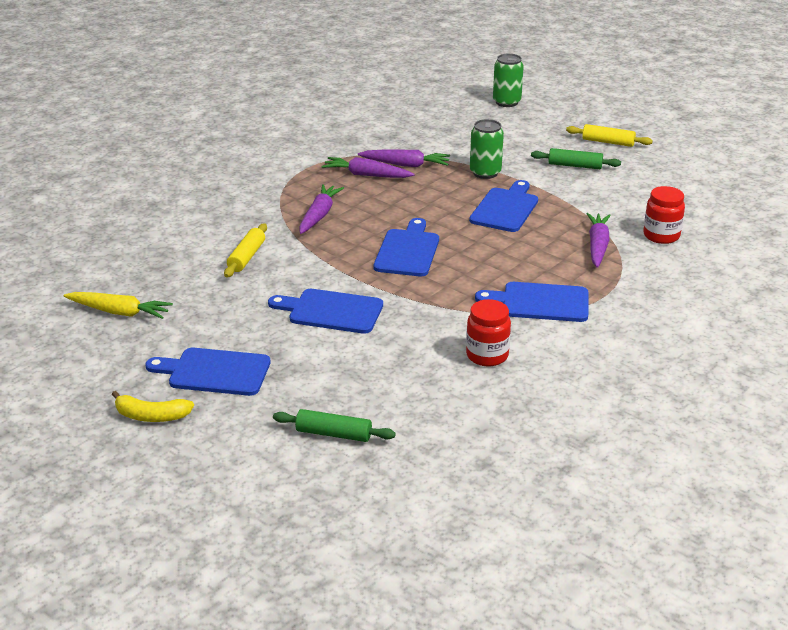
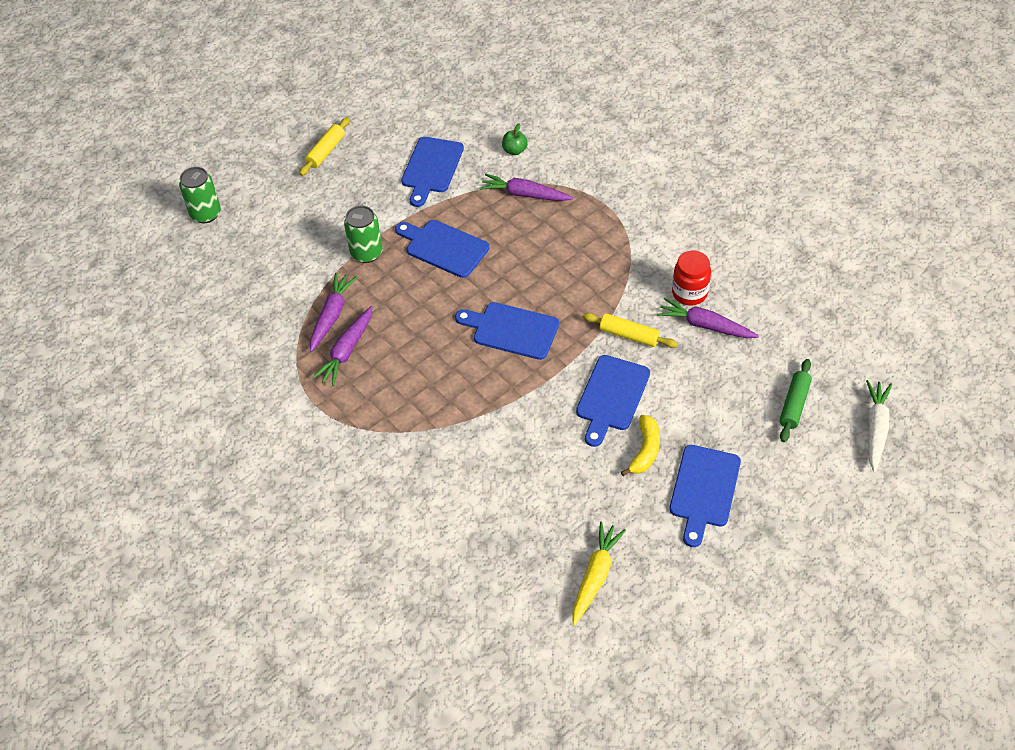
camera: 80 degrees left, 20 degrees up
(151, 416) = (769, 538): yellow banana -> yellow banana (645, 450)
(246, 257) = (502, 463): yellow rolling pin -> yellow rolling pin (629, 335)
(303, 499) = (875, 428): none -> white carrot
(319, 215) = (427, 397): purple carrot -> purple carrot (705, 325)
(540, 302) = (612, 247): blue cutting board -> blue cutting board (431, 168)
(575, 165) = (369, 184): green rolling pin -> none
(661, 236) = (514, 150): red jar -> green apple

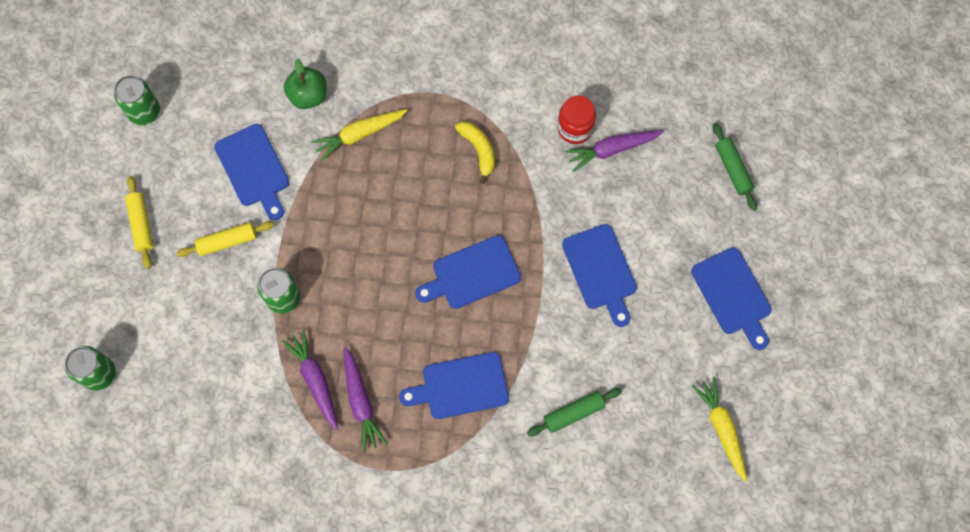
camera: 45 degrees left, 20 degrees up
(398, 93) = (144, 112): none -> green can
(444, 247) = (343, 240): blue cutting board -> blue cutting board (461, 386)
(489, 474) = (573, 413): none -> green rolling pin
(514, 150) = (308, 95): green apple -> green apple, size x1.52
(524, 194) = (359, 134): purple carrot -> yellow carrot
(629, 335) = (564, 205): yellow rolling pin -> yellow rolling pin (227, 241)
(645, 450) = (665, 297): yellow banana -> yellow banana (479, 150)
(875, 428) = (802, 144): white carrot -> none

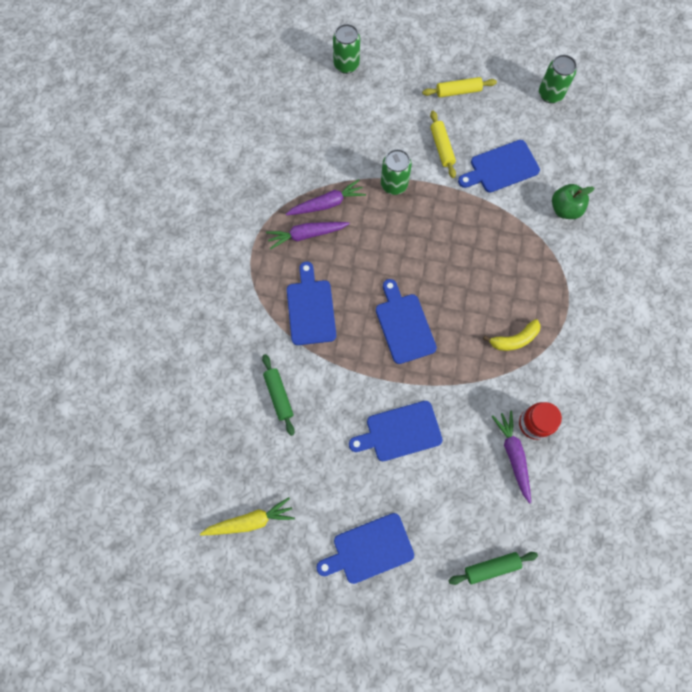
camera: 95 degrees right, 0 degrees up
(359, 134) = (530, 246): yellow carrot -> none

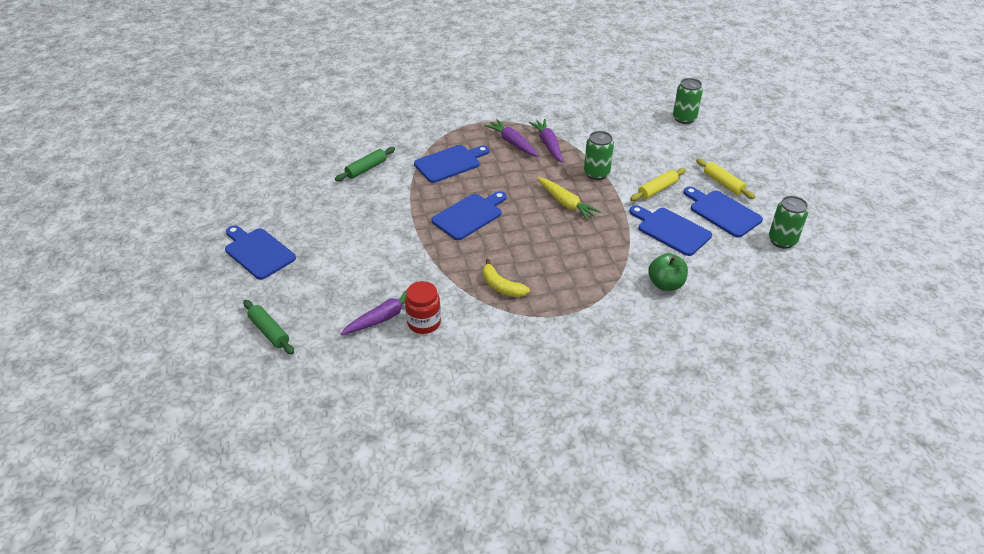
camera: 65 degrees right, 30 degrees down
(250, 521) = (257, 184): yellow carrot -> yellow carrot (566, 203)
(327, 204) = (548, 145): purple carrot -> purple carrot turned 150 degrees counterclockwise
(400, 432) = (370, 240): blue cutting board -> blue cutting board (722, 212)

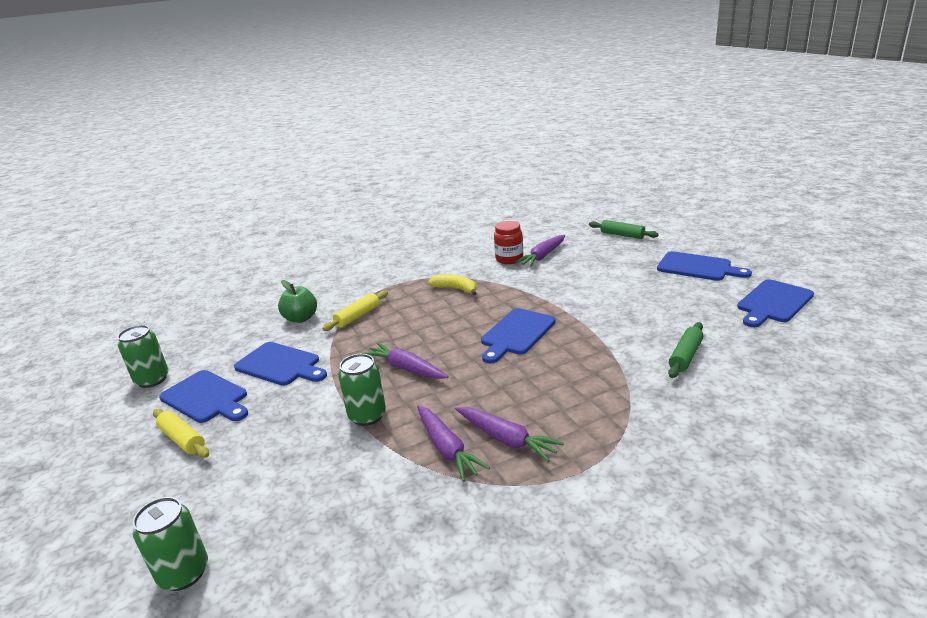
camera: 170 degrees right, 15 degrees down
(450, 163) = (581, 387): blue cutting board -> blue cutting board (773, 303)
(566, 203) = (406, 368): yellow carrot -> purple carrot
(657, 189) = (283, 410): yellow rolling pin -> yellow rolling pin (357, 316)

